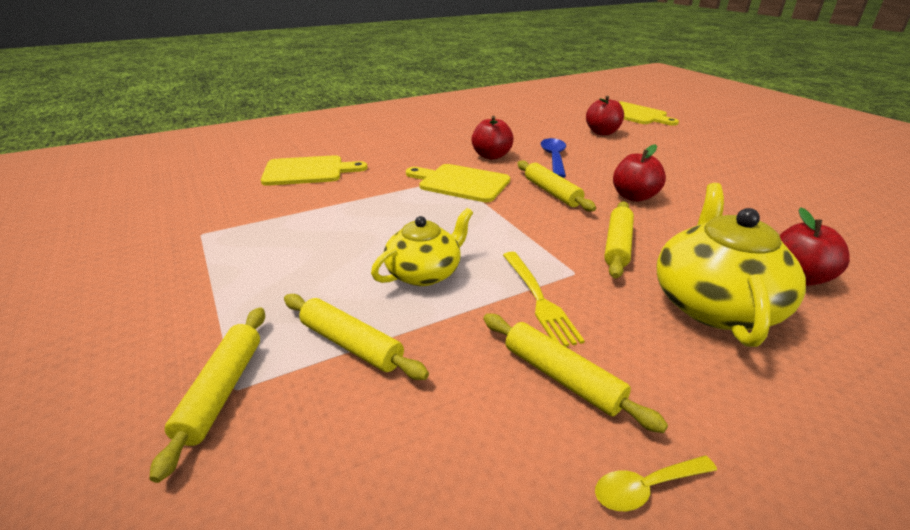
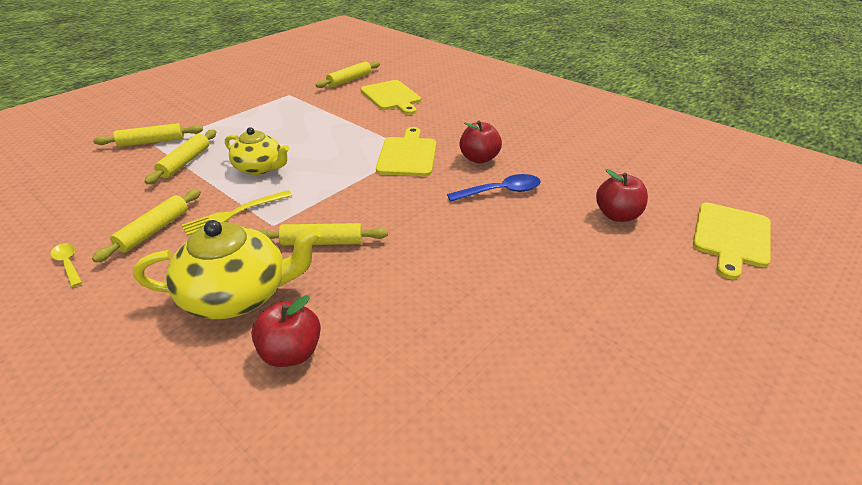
camera: 70 degrees right, 5 degrees up
(552, 192) = (413, 200): yellow rolling pin -> yellow rolling pin (349, 80)
(634, 197) = (430, 247): red apple -> none

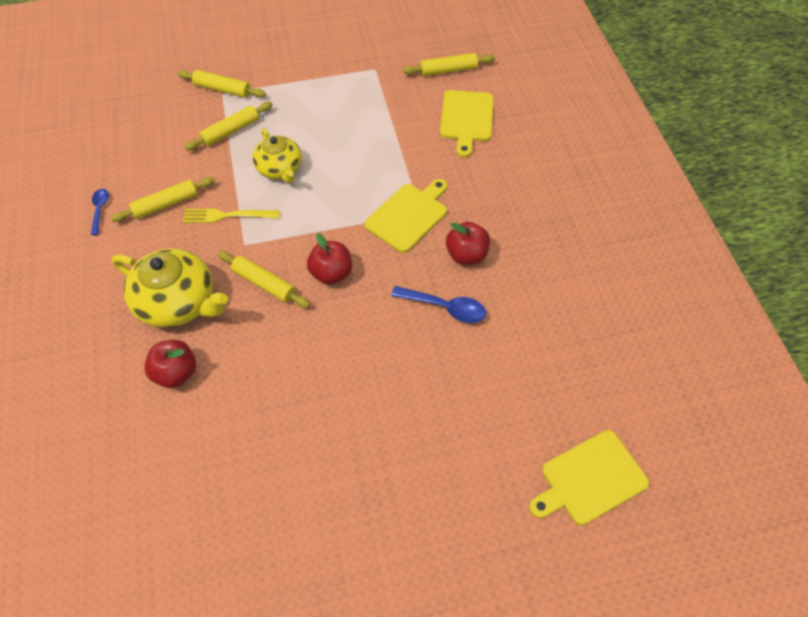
camera: 35 degrees right, 20 degrees up
(68, 264) = (100, 210): yellow spoon -> blue spoon
(617, 215) = (516, 394): red apple -> red apple (331, 273)

